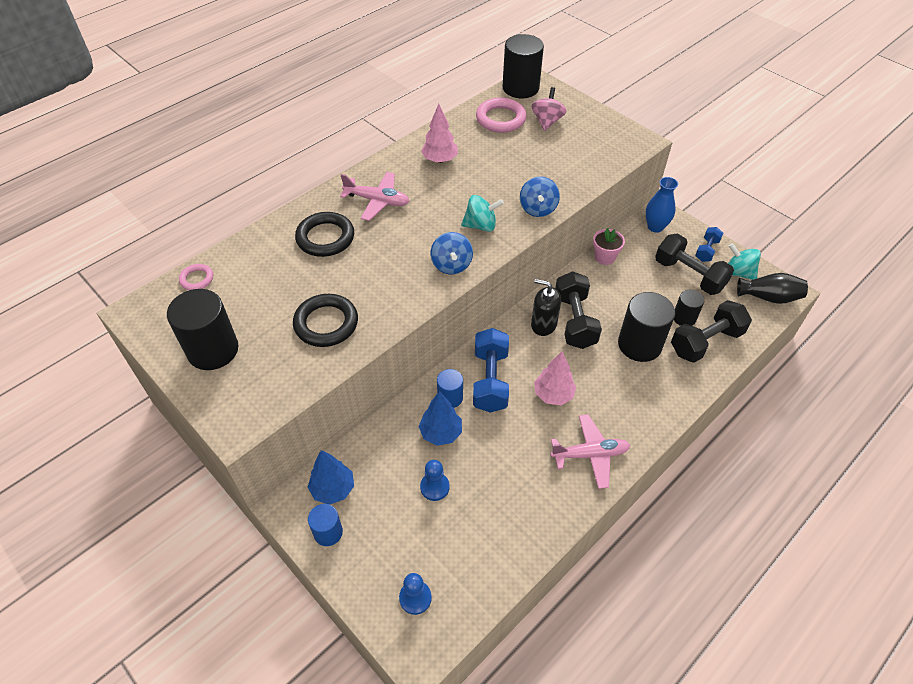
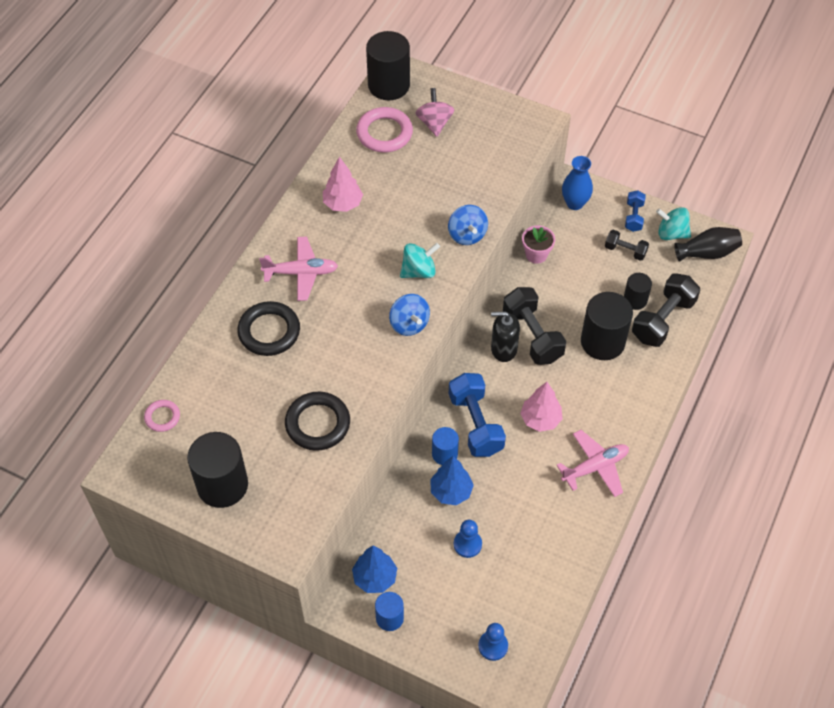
camera: 20 degrees left, 5 degrees up
(689, 275) = (625, 251): black dumbbell -> black dumbbell, size x0.55

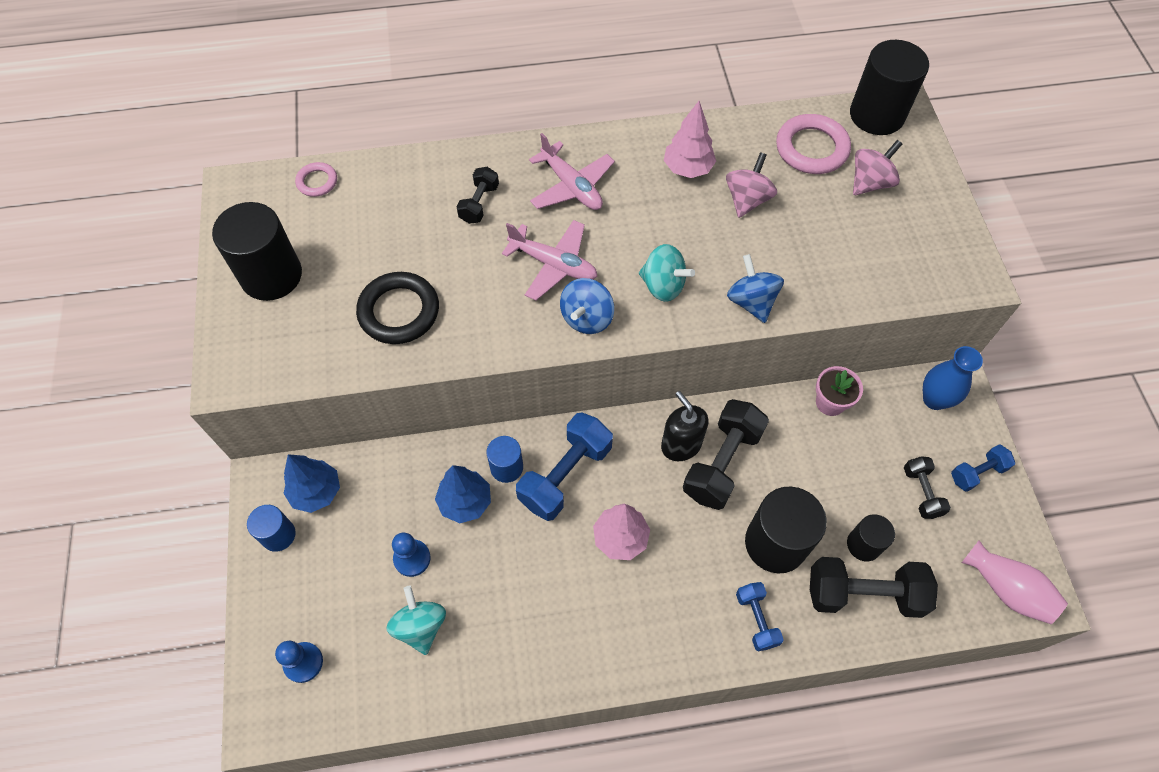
camera: 55 degrees right, 5 degrees up
(269, 331) = (479, 203): black ring -> black dumbbell
(393, 189) = (747, 200): none -> pink spinning top
(467, 235) = (751, 301): blue spinning top -> blue spinning top turned 120 degrees clockwise
(595, 467) = (602, 637): pink plane -> pink plane (553, 265)
(640, 382) = (756, 619): none -> blue dumbbell
(671, 233) = (994, 529): turquoise spinning top -> turquoise spinning top (420, 626)
(707, 253) = (1006, 589): black vase -> pink vase

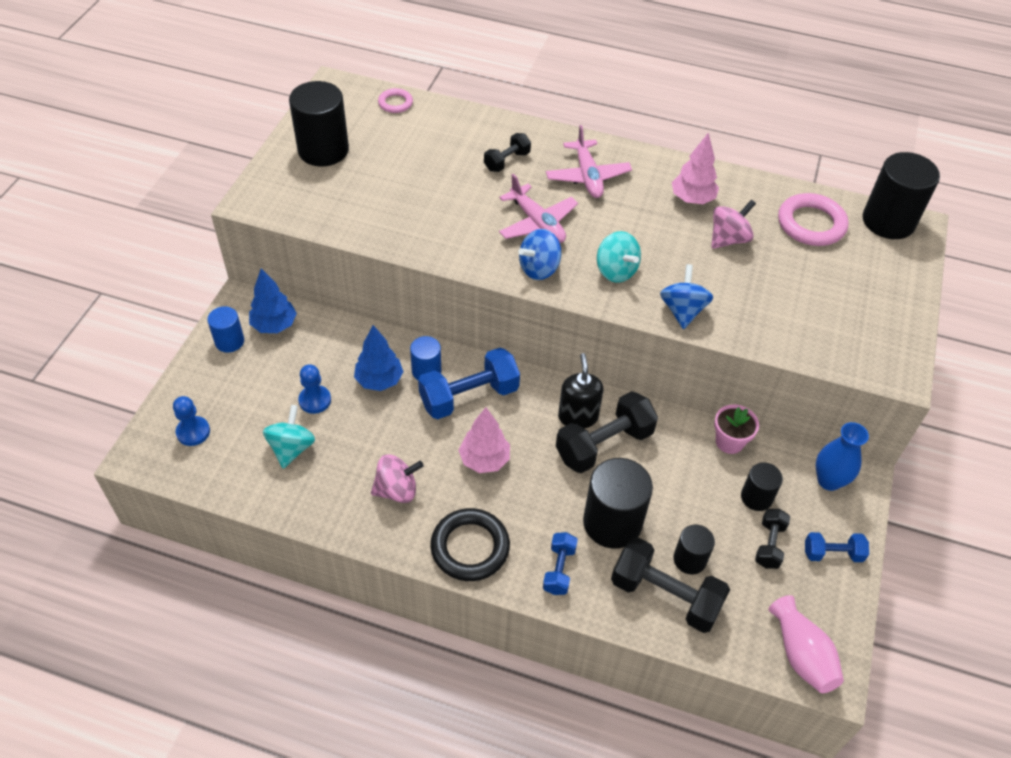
camera: 25 degrees right, 10 degrees down
(399, 311) = (399, 208): black ring -> black ring (470, 547)
(870, 183) = (847, 267): pink spinning top -> pink spinning top (397, 490)
(884, 449) = (756, 497): none -> black cylinder

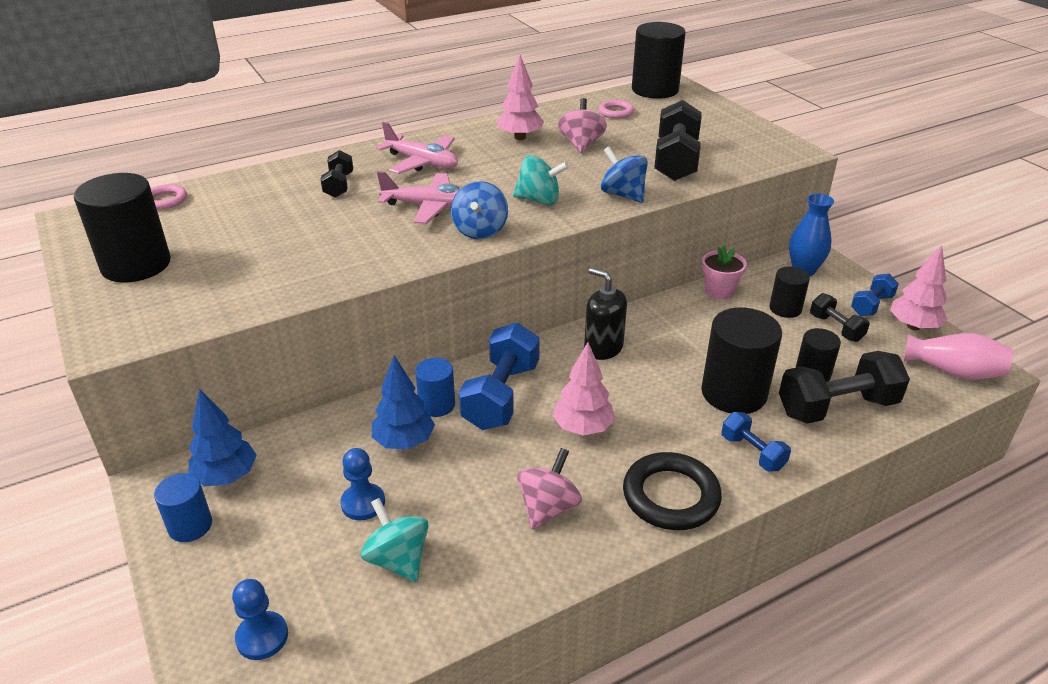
camera: 45 degrees left, 15 degrees down
(604, 445) = (649, 351): black dumbbell -> black dumbbell (676, 161)
(811, 224) = (616, 112): pink ring -> pink ring, size x0.55
(836, 598) = (913, 326): none -> pink tree

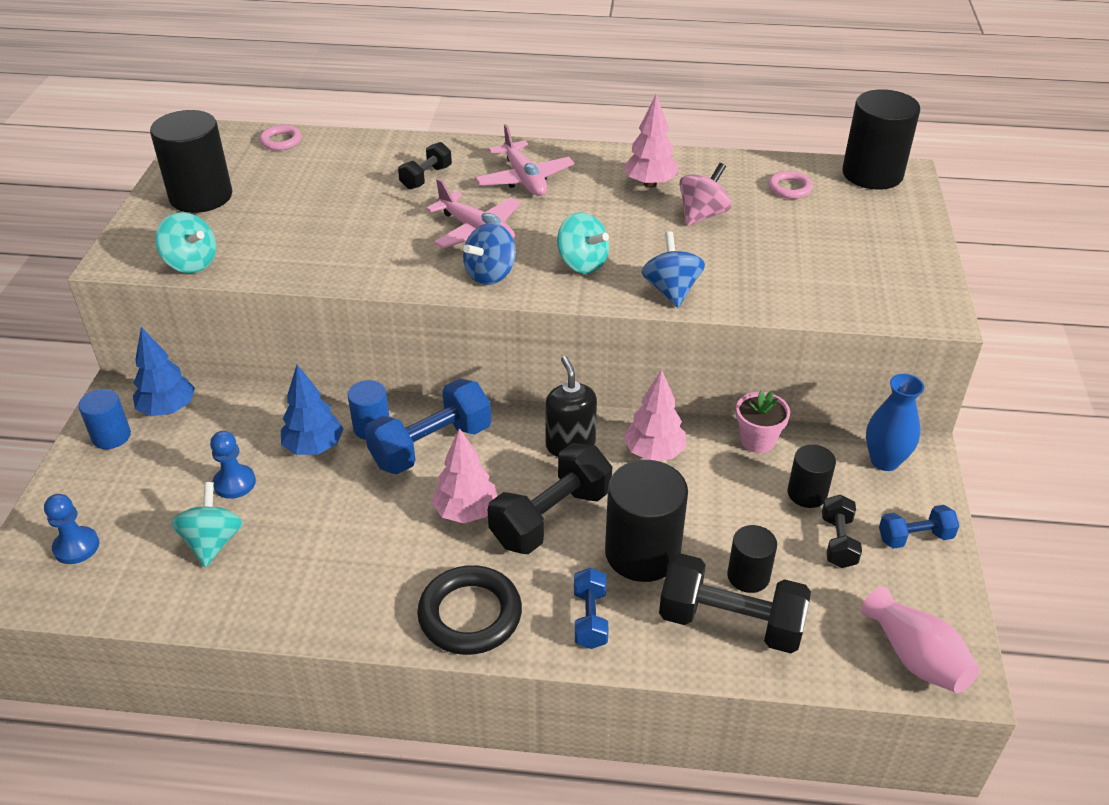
camera: 35 degrees right, 5 degrees up
(195, 318) = (191, 263): none -> turquoise spinning top
(548, 508) = (361, 566): pink spinning top -> none
(676, 161) = (778, 273): black dumbbell -> black dumbbell (551, 517)
(913, 326) = (935, 585): pink tree -> pink tree (654, 453)

